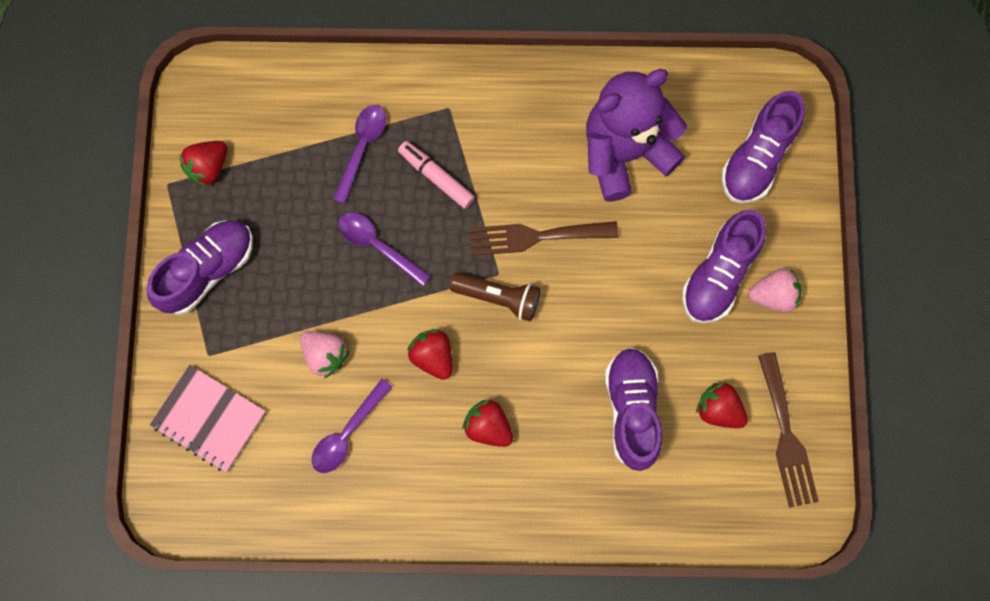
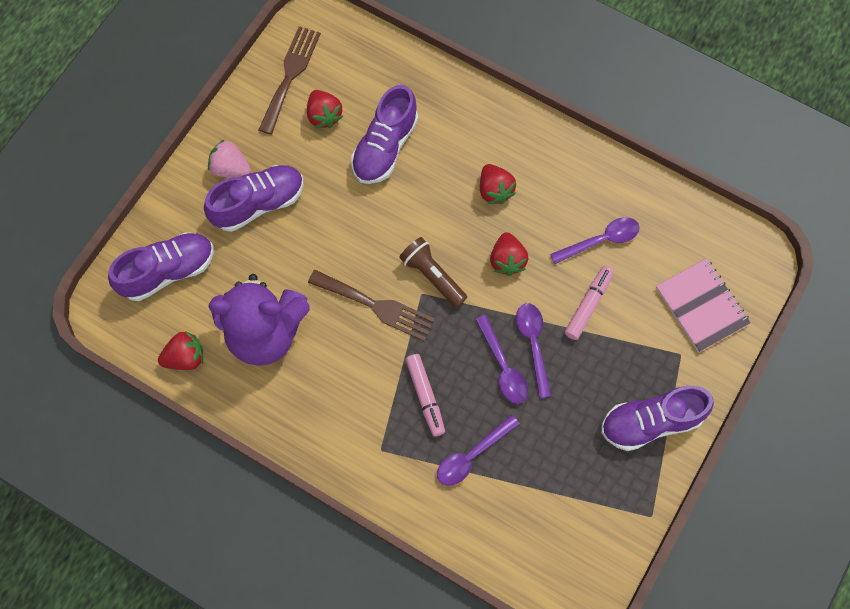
camera: 150 degrees left, 5 degrees down
(208, 167) = (609, 511): red strawberry -> red strawberry (185, 357)
(325, 355) = (588, 305): pink strawberry -> pink marker
(360, 284) = (533, 344): none -> purple spoon

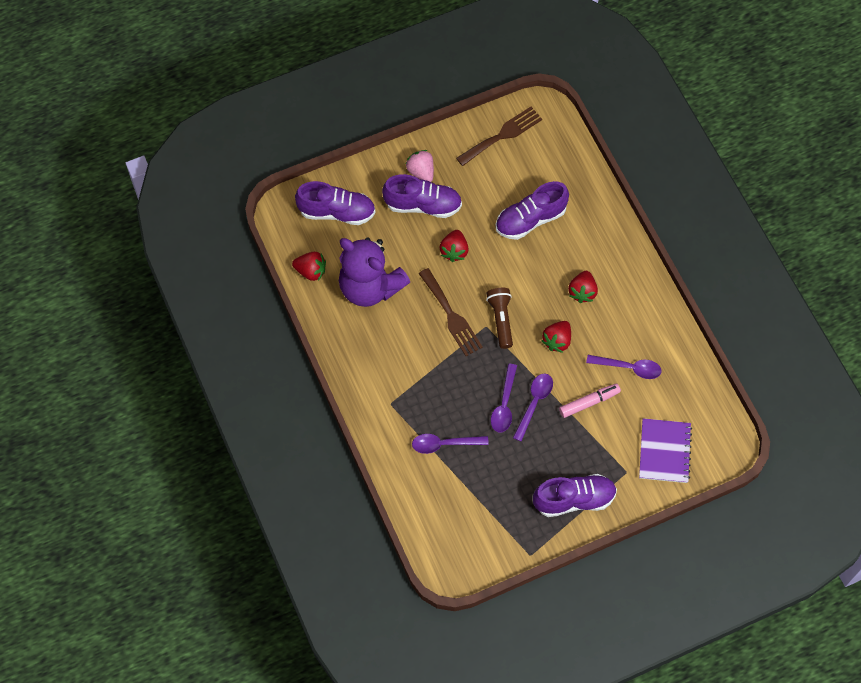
camera: 35 degrees right, 5 degrees down
(324, 116) = (505, 175): red strawberry -> red strawberry (454, 251)
(425, 396) = (441, 390): pink marker -> none
(650, 422) = (574, 499): purple shoe -> purple shoe turned 150 degrees clockwise
(701, 306) = (664, 451): pink notebook -> purple notebook

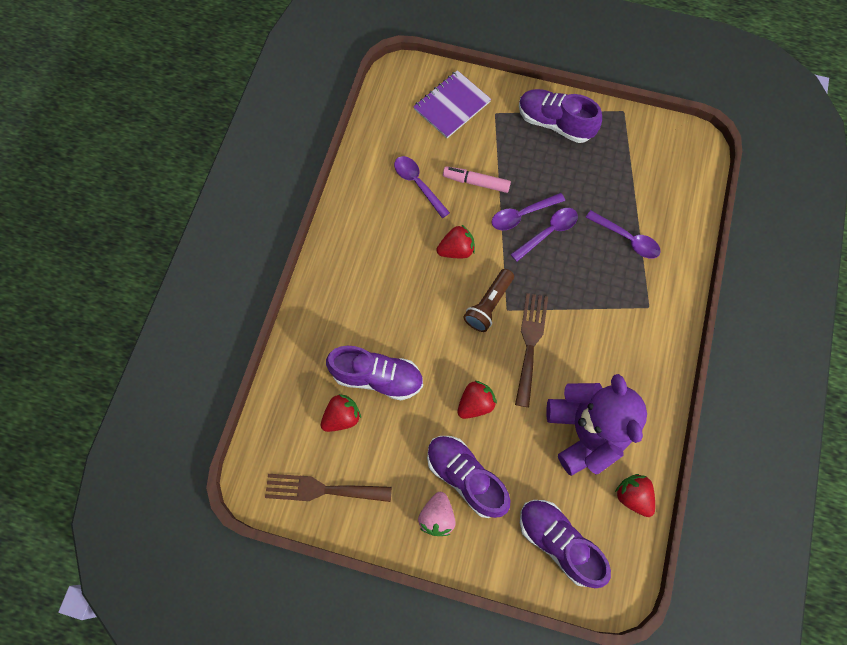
camera: 140 degrees left, 5 degrees up
(582, 292) = (395, 274): red strawberry -> red strawberry (342, 417)

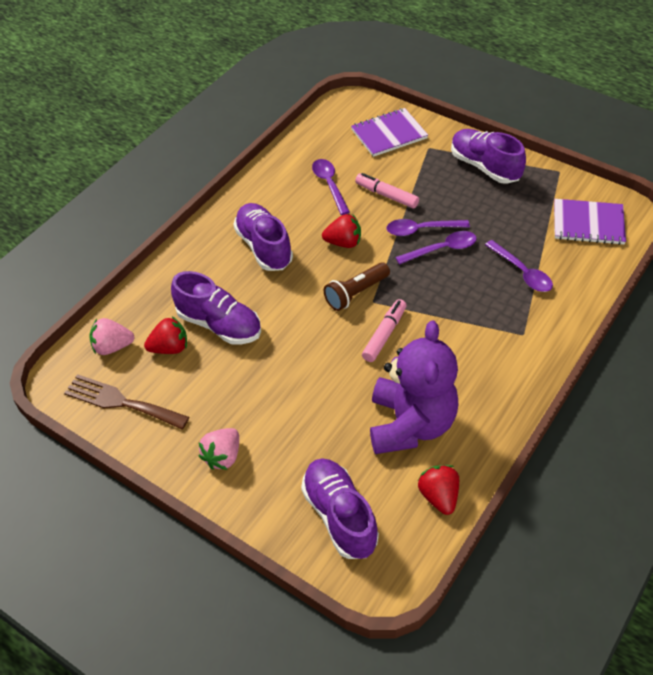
camera: 20 degrees right, 20 degrees down
(287, 432) = (112, 347): none -> pink strawberry
(465, 477) = (267, 430): purple shoe -> purple shoe (264, 247)
(475, 403) = (306, 370): red strawberry -> none
(530, 343) = (384, 334): brown fork -> pink marker
(667, 166) = (588, 223): none -> purple notebook

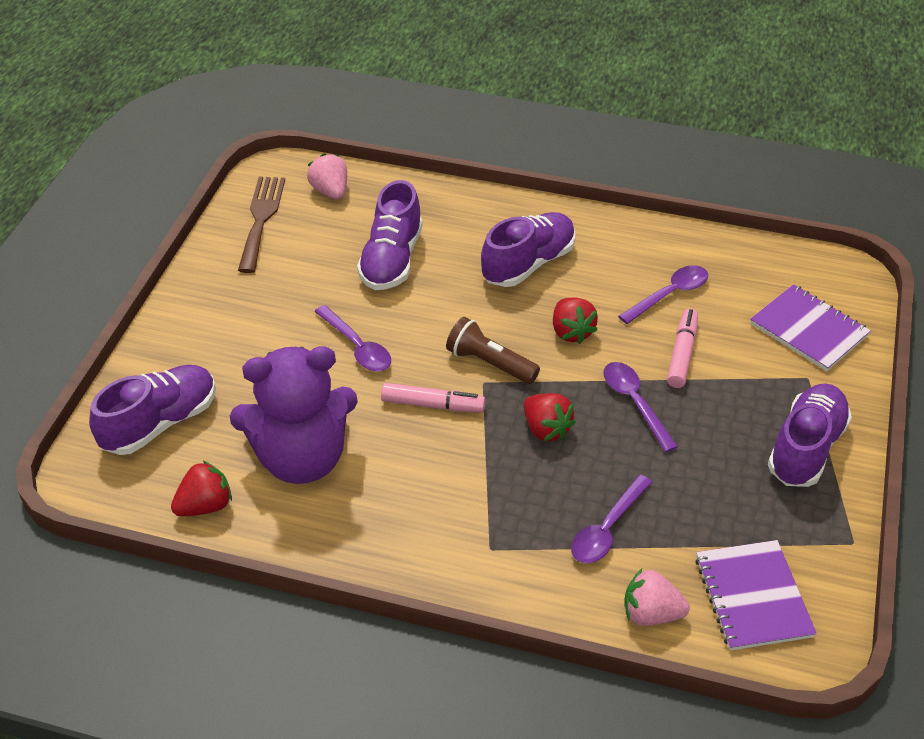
camera: 70 degrees right, 5 degrees down
(170, 348) = (344, 232): red strawberry -> red strawberry (546, 429)
(223, 456) = (213, 311): pink strawberry -> pink strawberry (651, 614)
(442, 249) = (608, 432): purple spoon -> purple spoon (357, 347)

